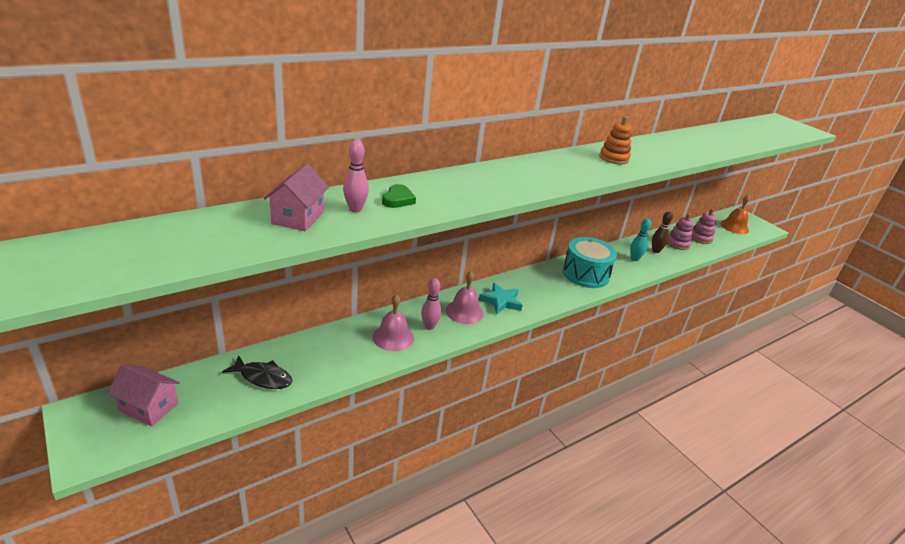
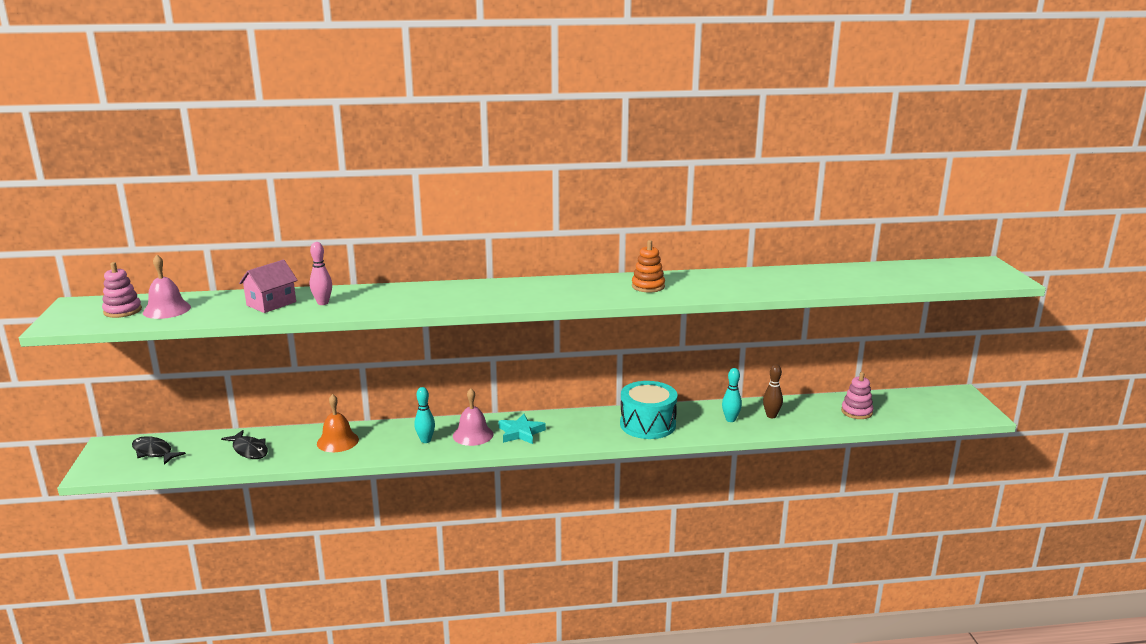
camera: 30 degrees right, 10 degrees down
(148, 407) = (154, 452): pink house -> black fish
(393, 337) = (383, 442): pink bell -> pink bell (167, 309)
(398, 199) = (368, 300): green heart -> none
(429, 326) = (425, 440): pink bowling pin -> turquoise bowling pin
(677, 244) = (813, 413): pink stacking toy -> pink stacking toy (122, 311)
(734, 227) = (930, 407): orange bell -> orange bell (337, 441)

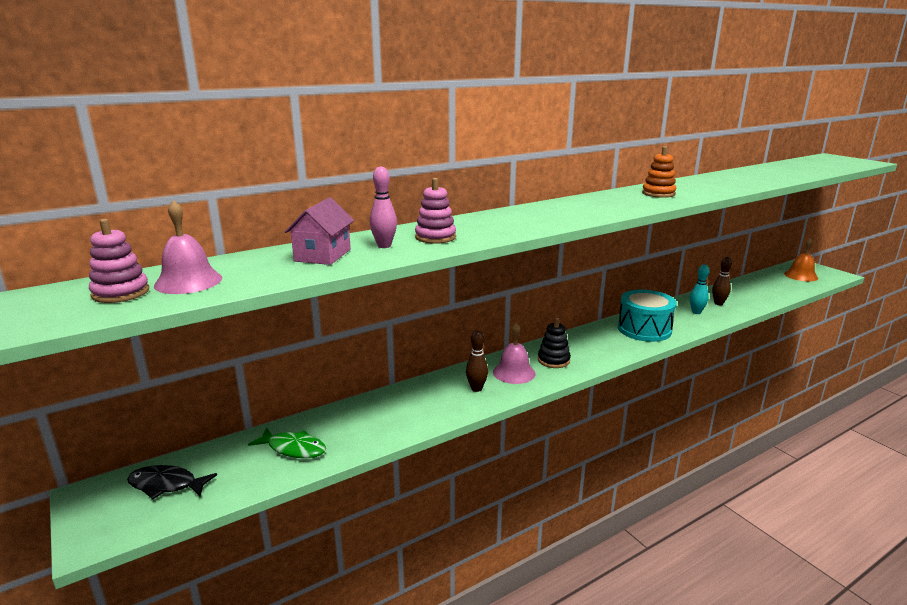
camera: 25 degrees left, 0 degrees up
(249, 450) = (293, 448): black fish -> green fish
(337, 441) = (386, 412): orange bell -> orange bell (801, 275)
(425, 440) = (476, 389): turquoise bowling pin -> brown bowling pin
(520, 433) = (553, 360): turquoise star -> black stacking toy
(856, 412) = (766, 289): pink stacking toy -> pink stacking toy (435, 237)

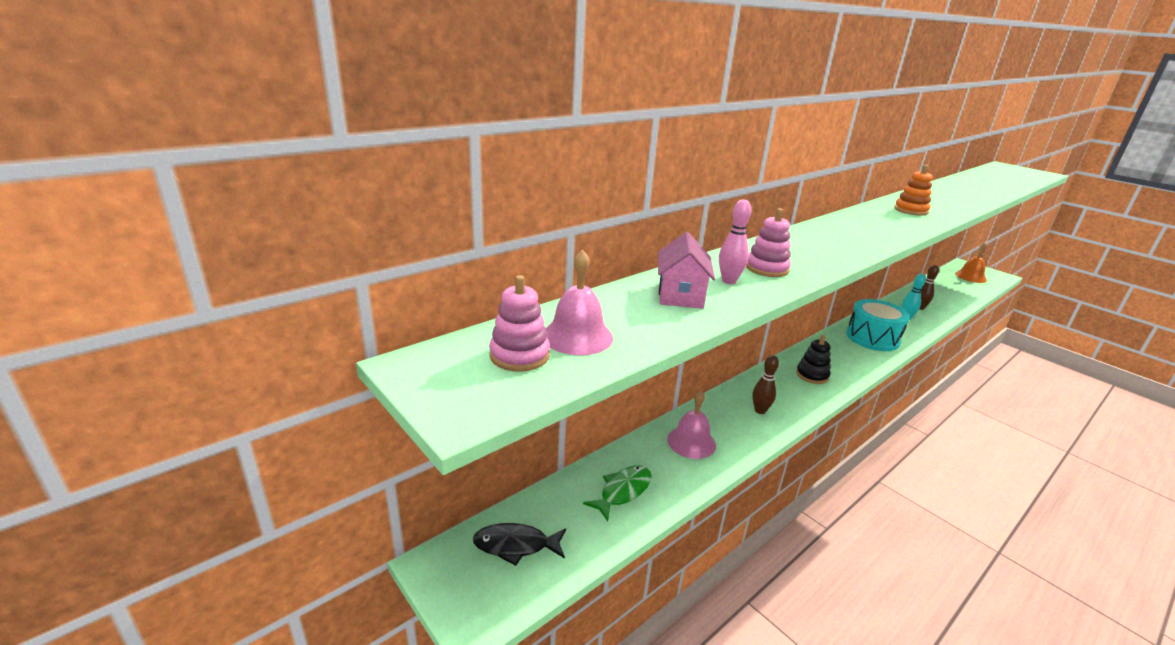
camera: 10 degrees left, 5 degrees up
(293, 448) = (623, 491): green fish -> green fish turned 60 degrees counterclockwise
(514, 372) = (784, 390): pink bell -> pink bell (691, 442)

